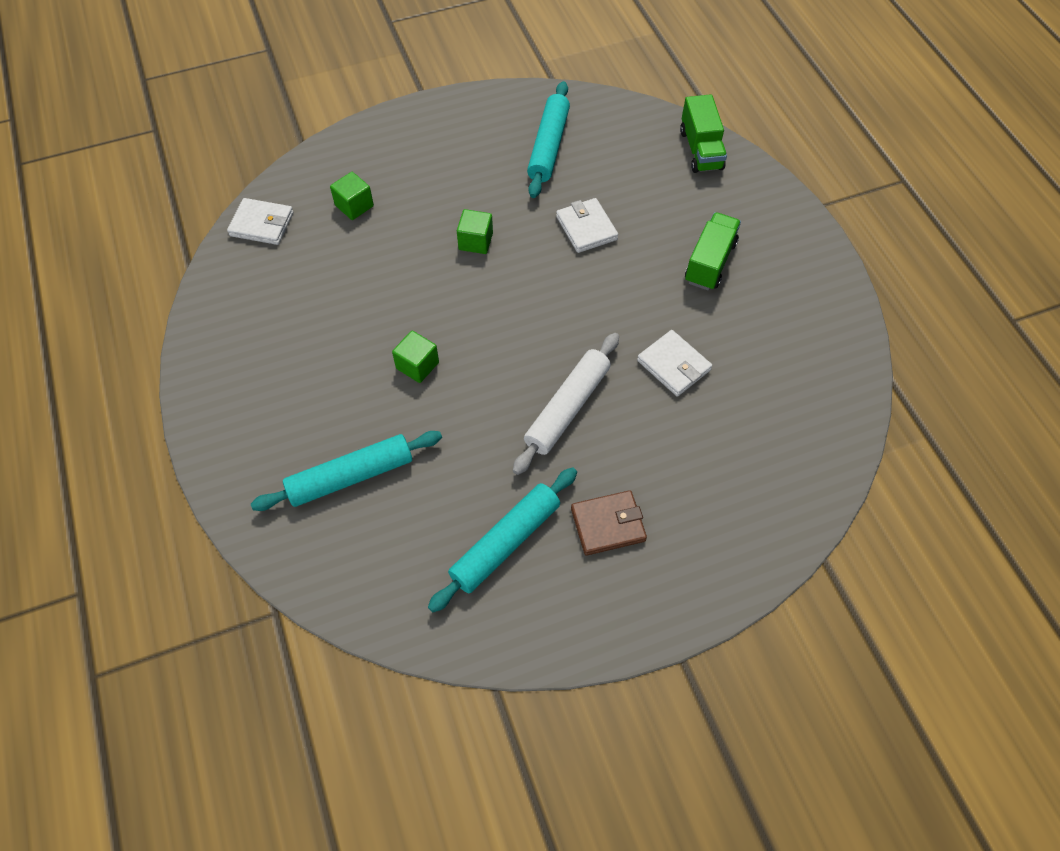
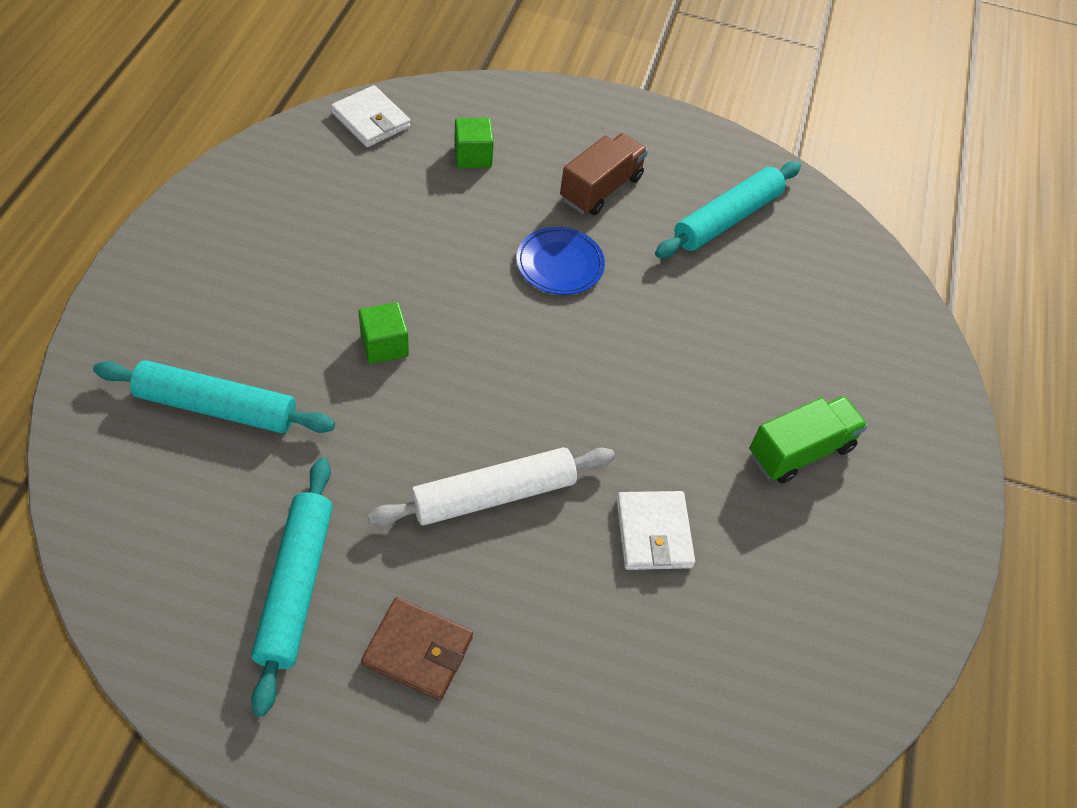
camera: 30 degrees right, 5 degrees down
(456, 175) = (601, 189): none -> brown truck
(475, 241) = (560, 264): green cube -> blue plate
(505, 542) = (295, 586): turquoise rolling pin -> turquoise rolling pin turned 75 degrees counterclockwise
(586, 228) = (690, 325): white wallet -> none
(700, 150) = (900, 325): green truck -> none

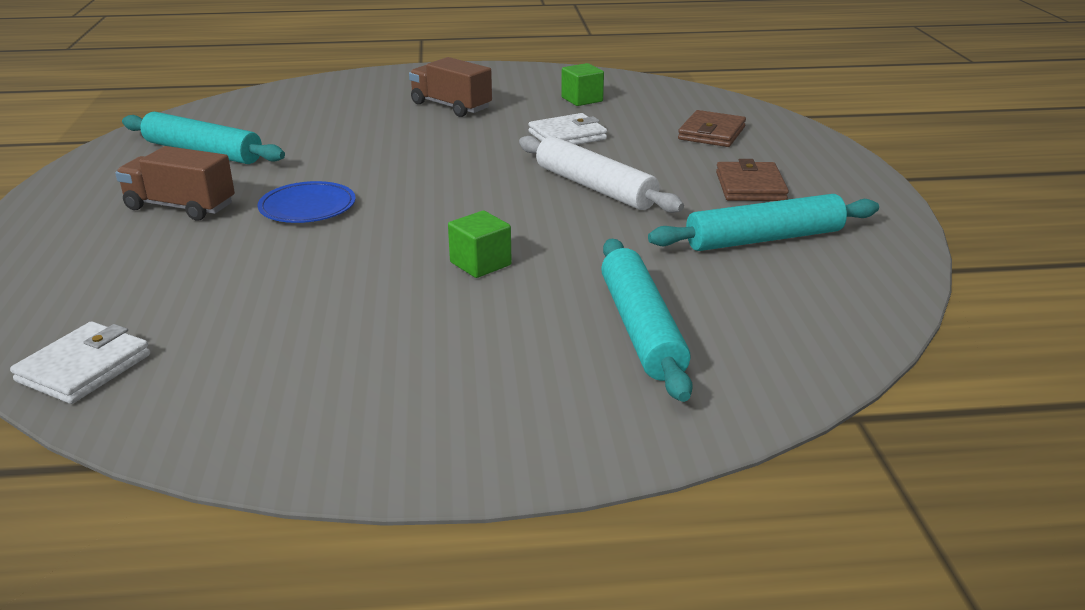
camera: 105 degrees left, 25 degrees down
(473, 156) = (146, 282): green cube -> green cube (582, 99)
(597, 706) = (712, 133): none -> brown wallet
(800, 451) = (451, 106): green truck -> brown truck

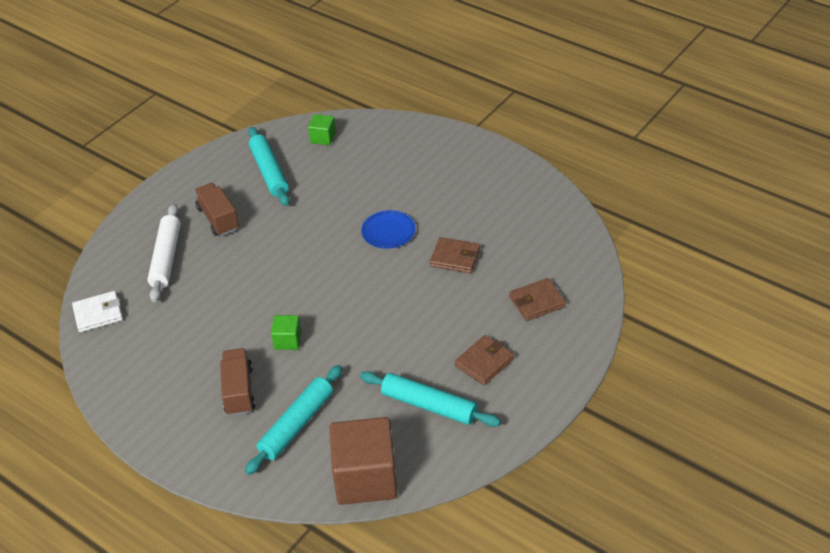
camera: 45 degrees right, 15 degrees up
(307, 207) = (266, 251): blue plate -> blue plate (388, 232)
(451, 106) = (432, 190): brown truck -> brown truck (239, 391)
(567, 136) = (455, 257): white wallet -> brown wallet
(582, 99) = (513, 223): green cube -> green cube (323, 138)
(595, 187) = (408, 314): white rolling pin -> white rolling pin (166, 258)
(827, 330) = (365, 478): none -> brown cube

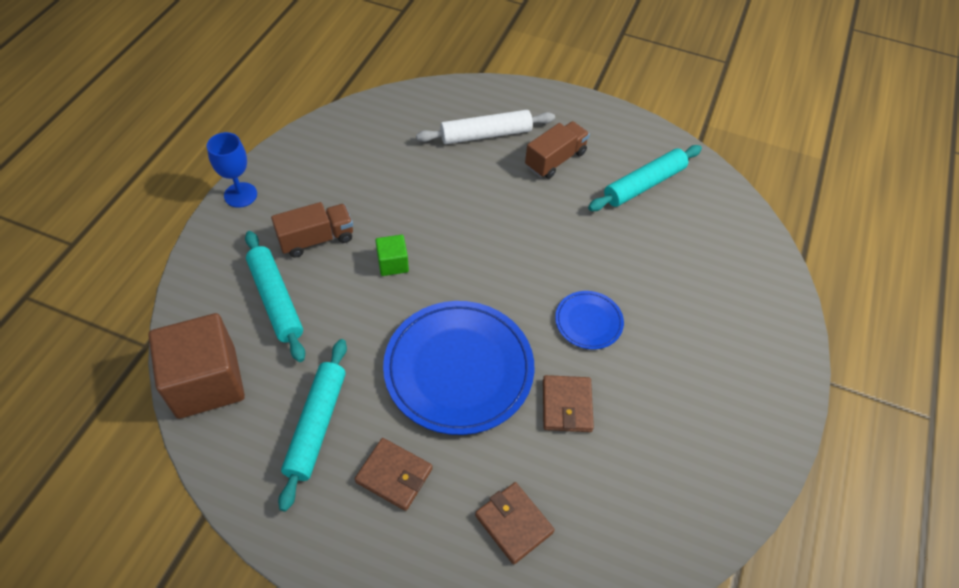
camera: 70 degrees right, 10 degrees up
(98, 314) = (399, 106): white wallet -> none
(158, 446) = (240, 195): none -> blue goblet
(296, 425) = (276, 300): turquoise rolling pin -> turquoise rolling pin turned 45 degrees clockwise
(323, 138) = (723, 219): green cube -> none
(406, 313) = (458, 369): none -> blue plate

